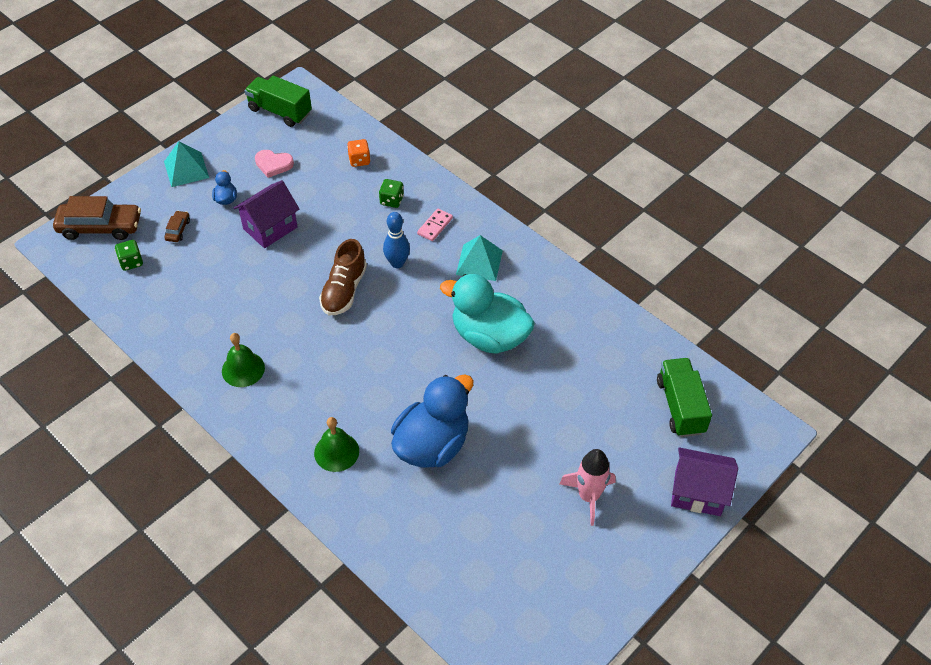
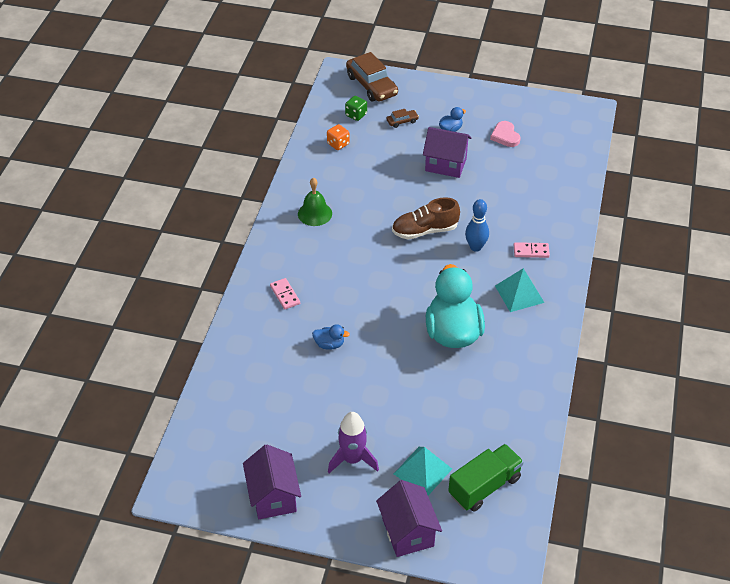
camera: 60 degrees right, 5 degrees down
(186, 169) = (458, 97): turquoise pyramid -> turquoise pyramid (422, 471)
(280, 111) = (559, 113): green truck -> none
(336, 452) = (285, 295): green bell -> pink domino
(359, 160) = (554, 178): orange dice -> orange dice (338, 144)
(391, 200) = (532, 215): green dice -> none
(432, 445) = (329, 344): blue duck -> blue duck, size x0.41
(588, 496) = (352, 459): pink rocket -> purple rocket
(593, 589) = (273, 496): none -> purple house

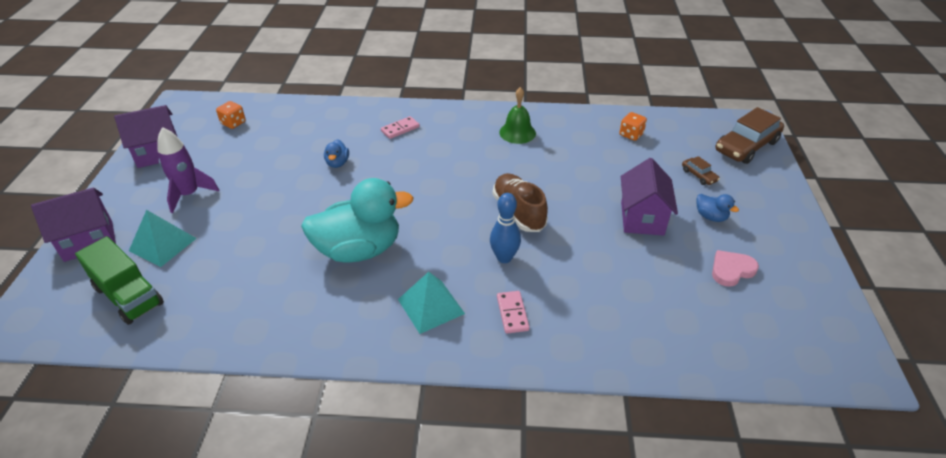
camera: 80 degrees right, 5 degrees down
(232, 433) = (233, 123): none -> orange dice
(356, 115) = (686, 141): green dice -> none

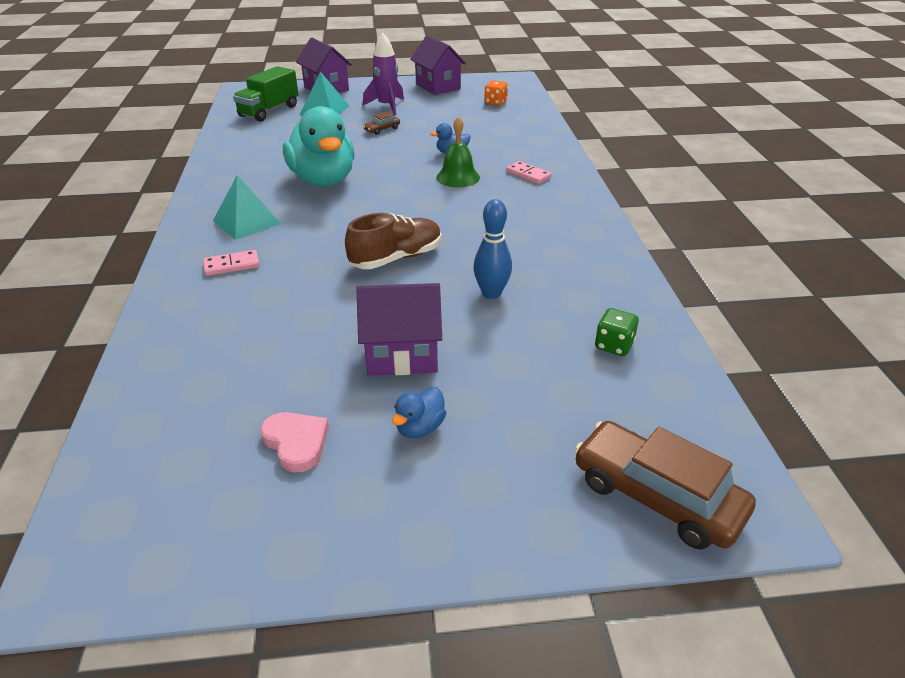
camera: 80 degrees right, 5 degrees down
(504, 258) = (315, 255): blue bowling pin -> blue bowling pin (491, 293)
(517, 132) = (562, 246): green bell -> green bell (458, 177)
(631, 134) = (614, 345): orange dice -> green dice
(699, 175) = (529, 420): brown car -> brown car (382, 129)

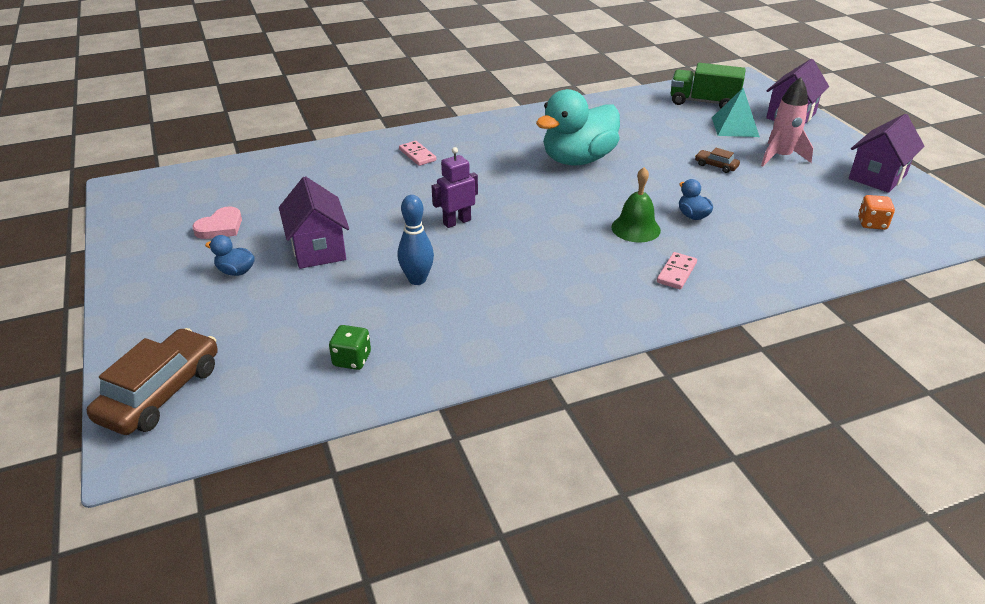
camera: 75 degrees right, 0 degrees up
(247, 222) = (484, 145): turquoise pyramid -> none
(387, 106) = (780, 157): purple rocket -> pink rocket
(396, 258) = (457, 222): brown shoe -> purple robot

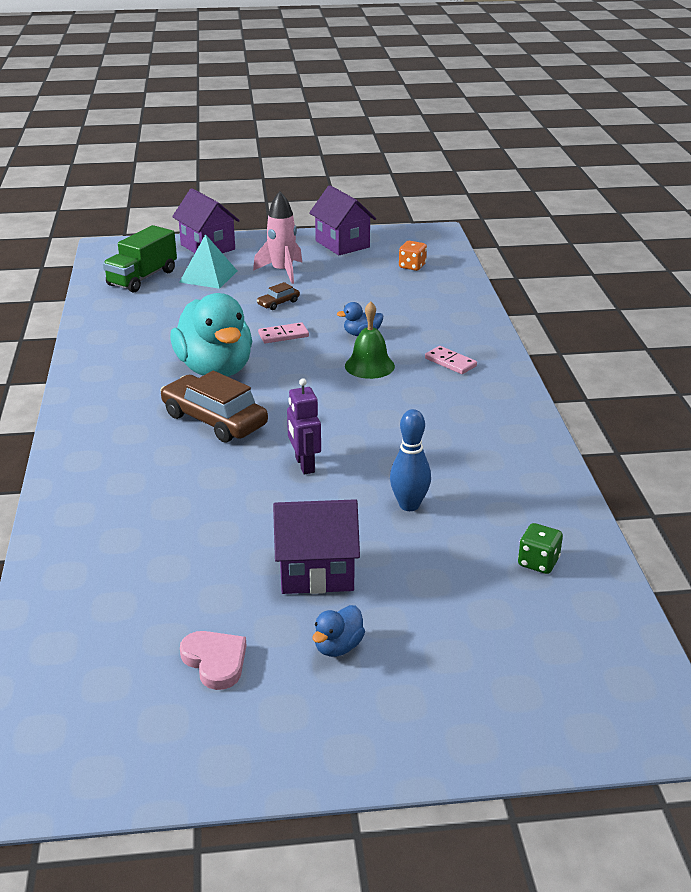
camera: 75 degrees left, 5 degrees down
(161, 393) = (572, 712): brown car -> brown car (214, 420)
(417, 155) = (124, 473): pink domino -> pink domino (283, 335)

